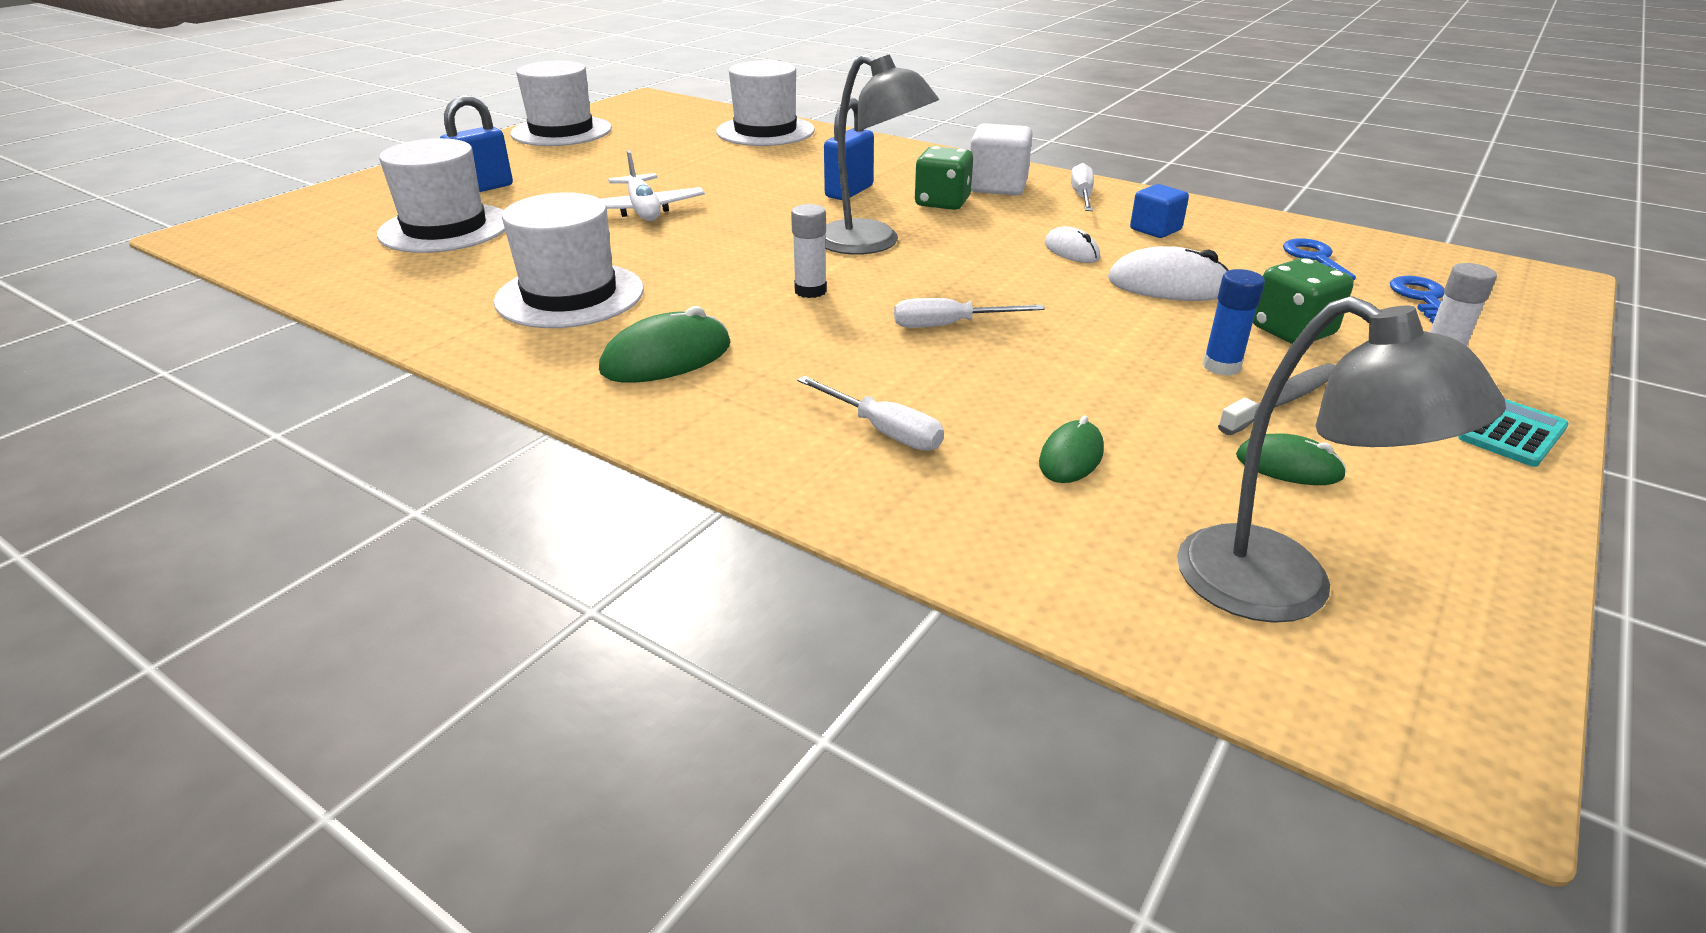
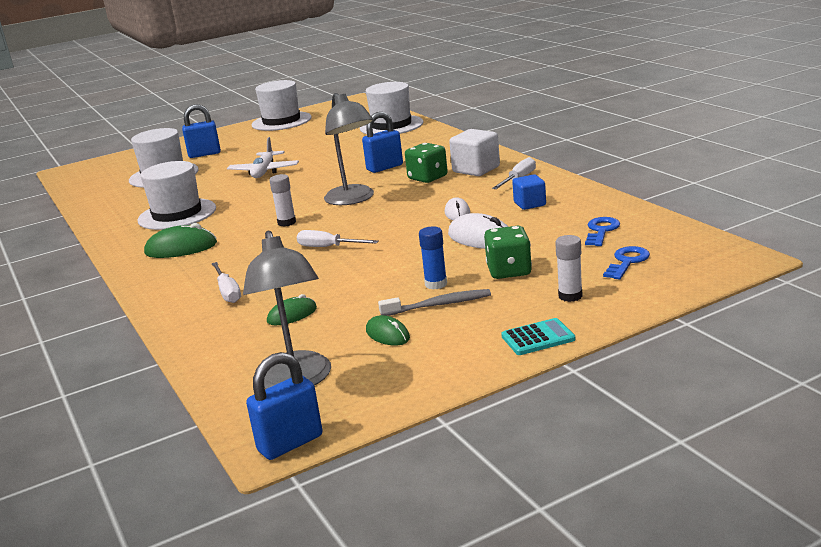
camera: 30 degrees right, 10 degrees down
(1481, 734) = (290, 443): none -> blue padlock

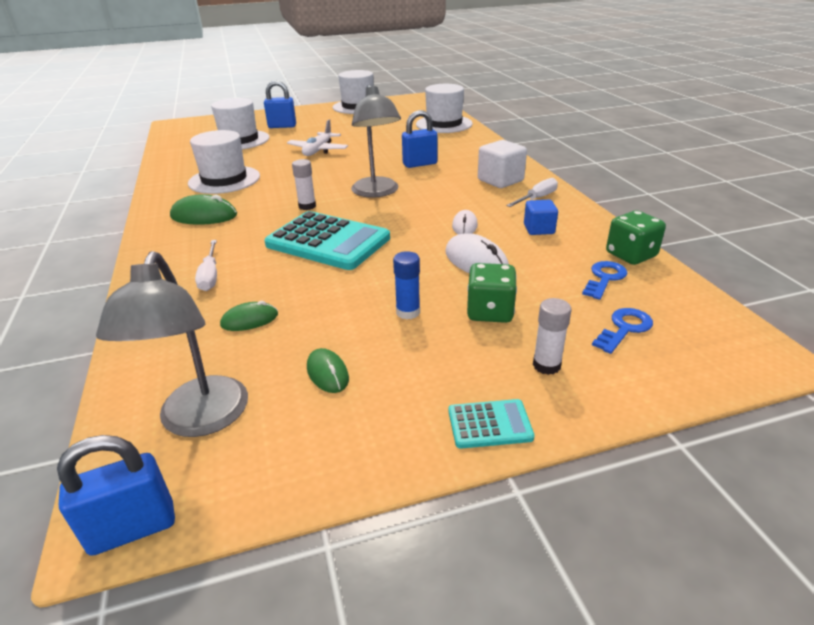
camera: 10 degrees right, 10 degrees up
(328, 247) = (328, 242): white screwdriver -> turquoise calculator
(427, 178) = (453, 181): green dice -> green dice (631, 255)
(439, 305) = (399, 343): grey toothbrush -> none

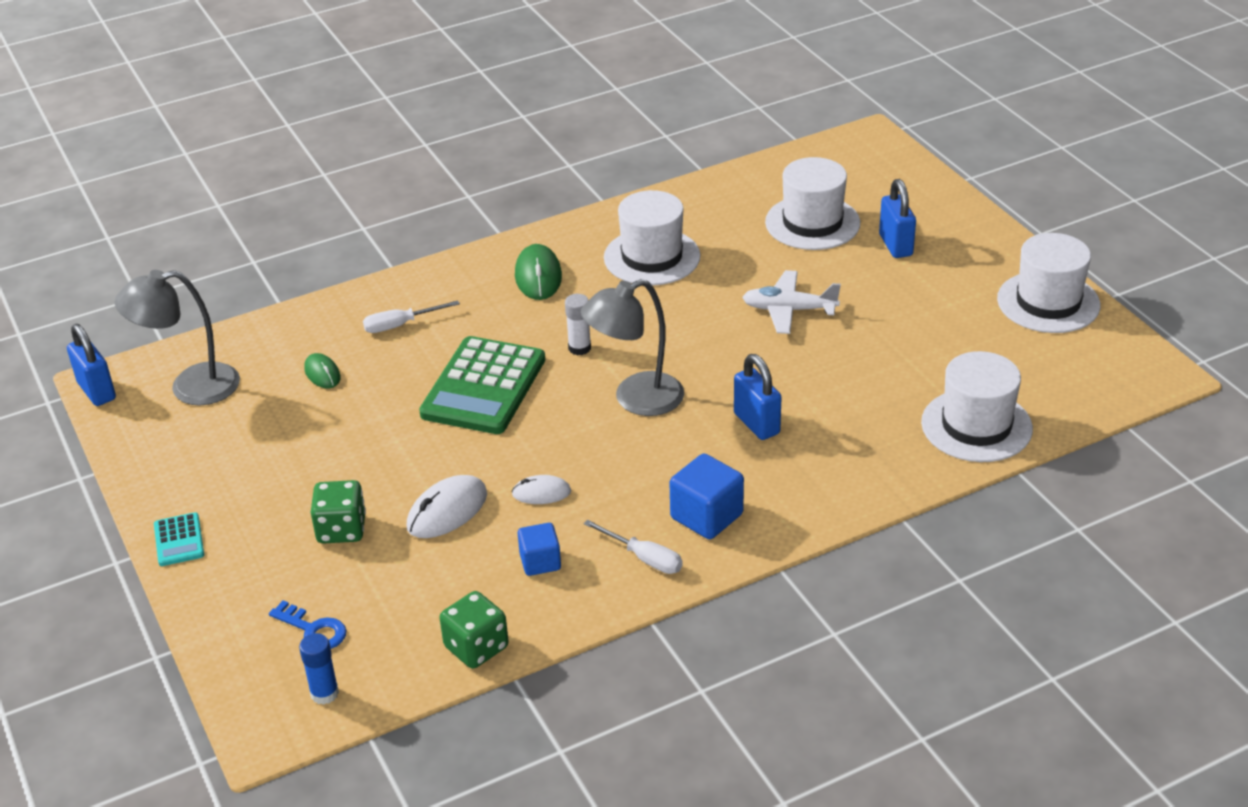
camera: 80 degrees right, 5 degrees up
(327, 373) = (244, 439): green mouse -> none
(328, 242) = (483, 387): turquoise calculator -> green calculator
(408, 312) = (338, 472): blue glue stick -> blue glue stick (324, 693)
(500, 180) = (706, 516): white cube -> blue cube
(546, 365) = (253, 572): white glue stick -> none
(604, 278) = (416, 620): blue key -> none

